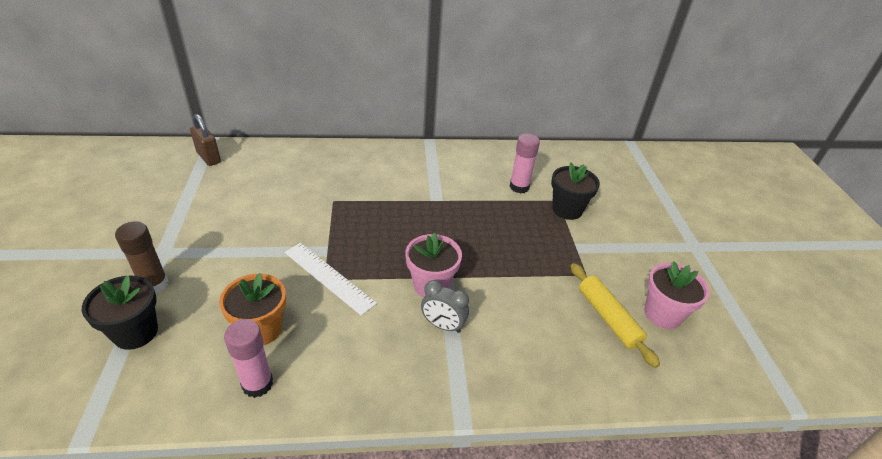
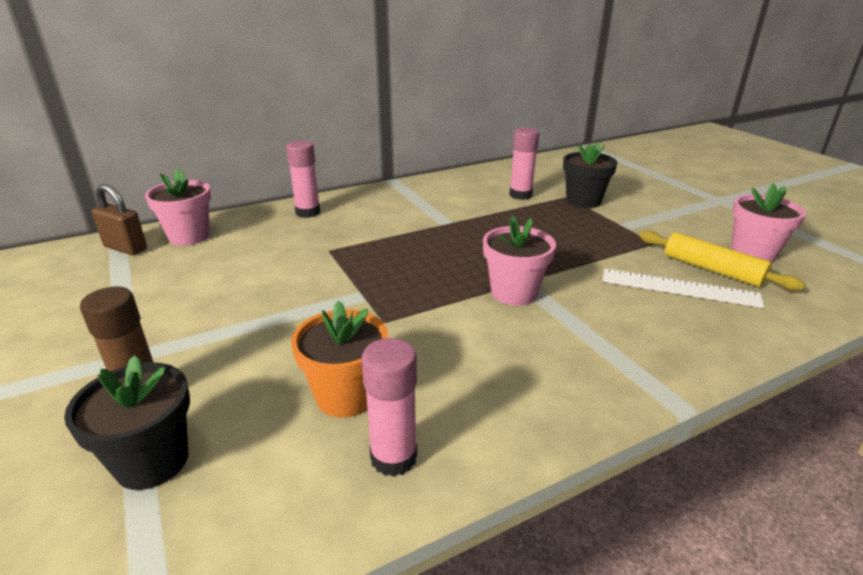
camera: 20 degrees left, 10 degrees down
(252, 158) = (189, 236): none -> pink flower pot
(329, 277) = (388, 318): white ruler -> white ruler (679, 287)
(344, 158) = (308, 212): none -> pink glue stick
(443, 325) = (563, 323): grey clock -> none

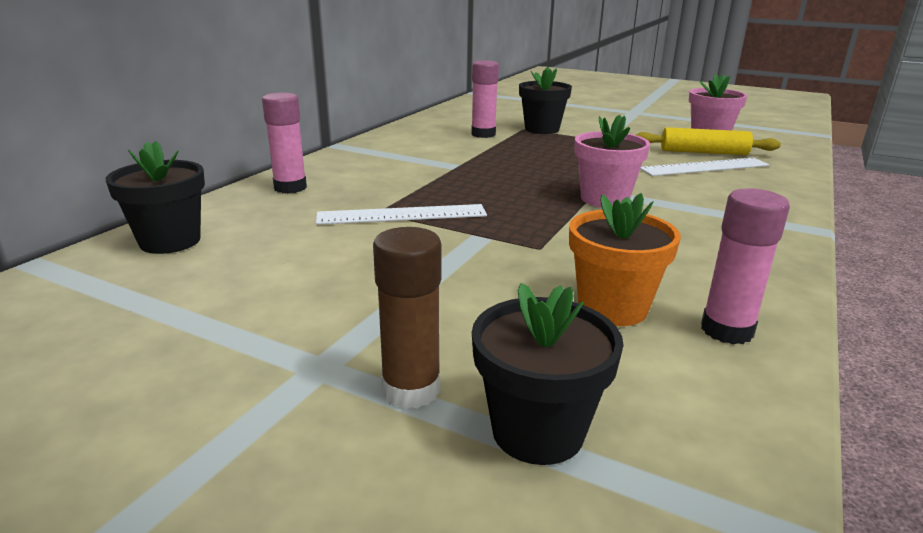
camera: 35 degrees left, 5 degrees down
(126, 248) = (90, 275): brown padlock -> none
(189, 236) = (170, 241): pink flower pot -> black flower pot
(339, 258) = (402, 215): none -> white ruler

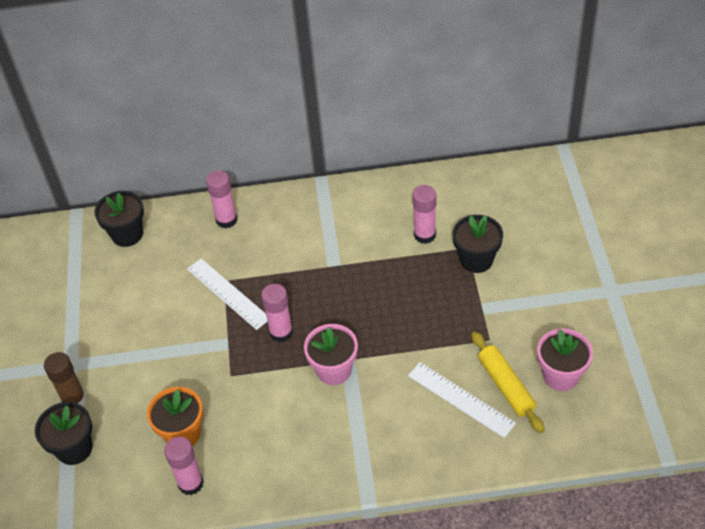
camera: 60 degrees right, 25 degrees up
(511, 206) = (281, 332): none -> pink glue stick

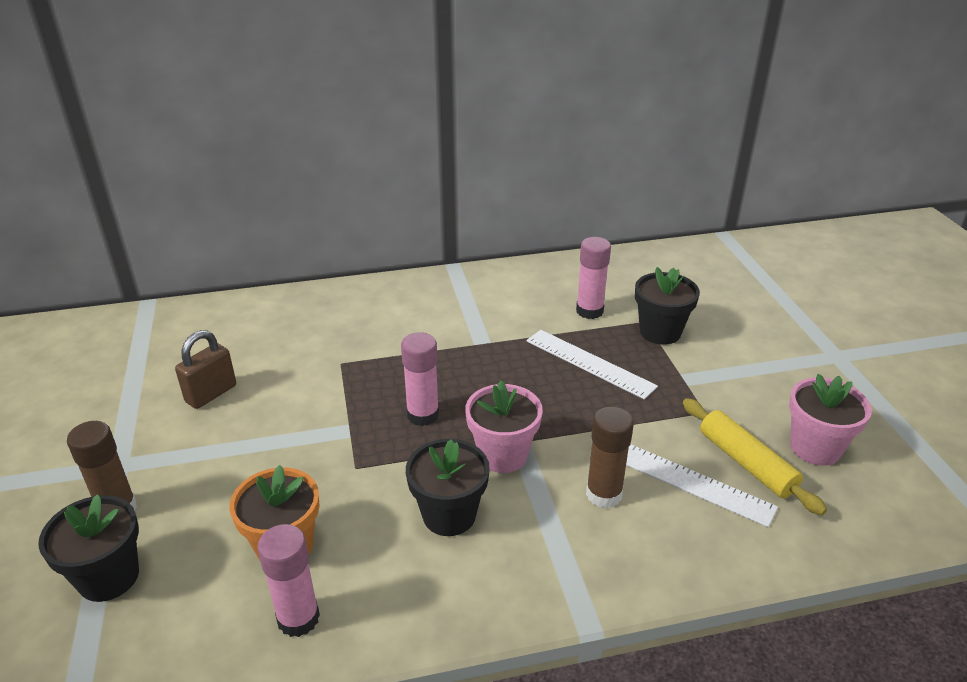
camera: 10 degrees left, 15 degrees down
(127, 234) = (212, 321): black flower pot -> black flower pot (449, 515)
(130, 306) = (211, 394): none -> brown padlock
(226, 220) = (341, 304): pink glue stick -> none
(228, 293) = (346, 376): white ruler -> white ruler (589, 363)
(398, 406) = (603, 494): none -> brown glue stick

